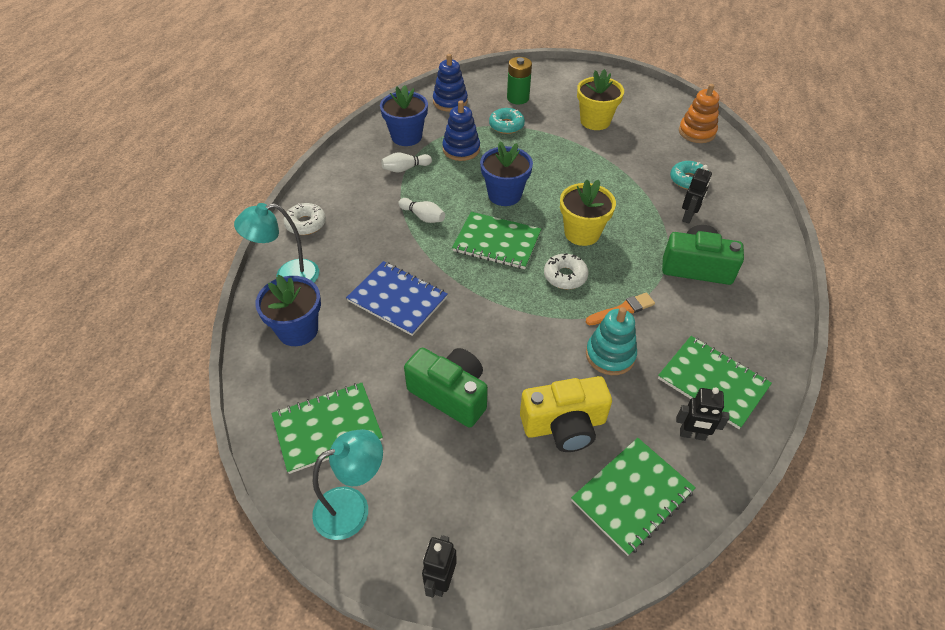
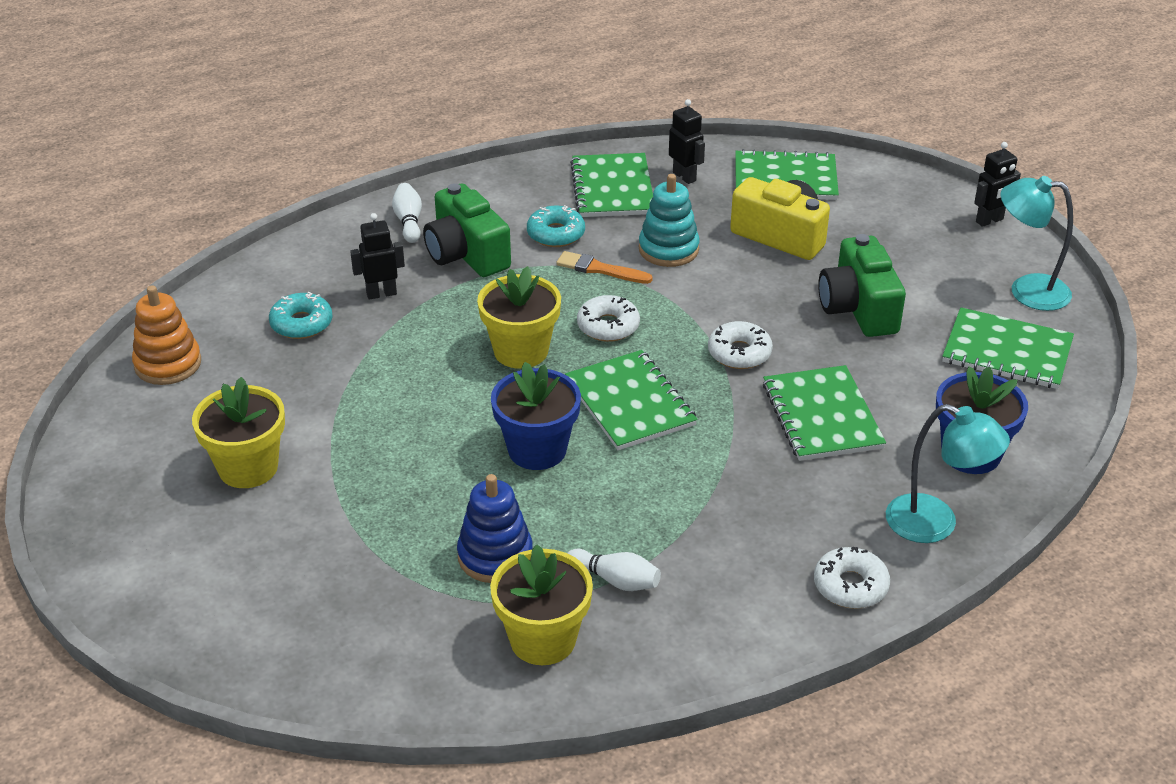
camera: 135 degrees left, 10 degrees down
(397, 299) = (822, 416): blue notebook -> green notebook
(406, 136) = (543, 639): blue flower pot -> yellow flower pot
(423, 217) = (678, 490): white bowling pin -> white bowling pin (409, 222)
(450, 102) = (382, 662): blue stacking toy -> none
(481, 308) = (739, 353): none -> white donut
(506, 125) = (372, 550): turquoise donut -> turquoise donut (556, 234)
(518, 98) = (274, 588): green battery -> none

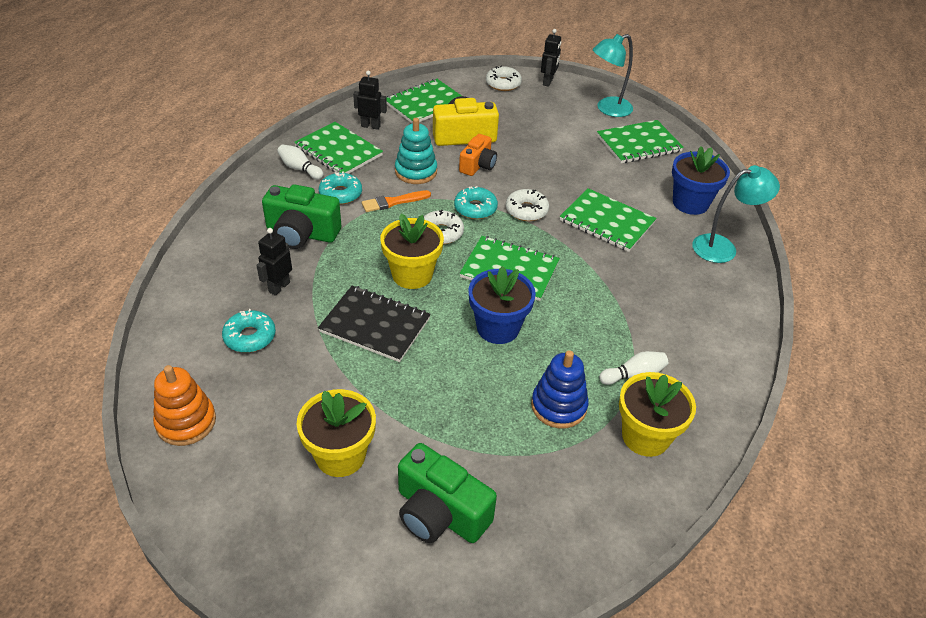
camera: 45 degrees left, 5 degrees up
(409, 222) = (237, 232): white bowling pin -> white bowling pin (300, 169)
(422, 377) = (375, 325): none -> black notebook
(682, 321) = (475, 208): none -> turquoise donut
(751, 277) = (478, 165): none -> orange camera
(850, 586) = (732, 302): white donut -> white donut (503, 84)
(858, 308) = (549, 156): green camera -> green camera (439, 513)

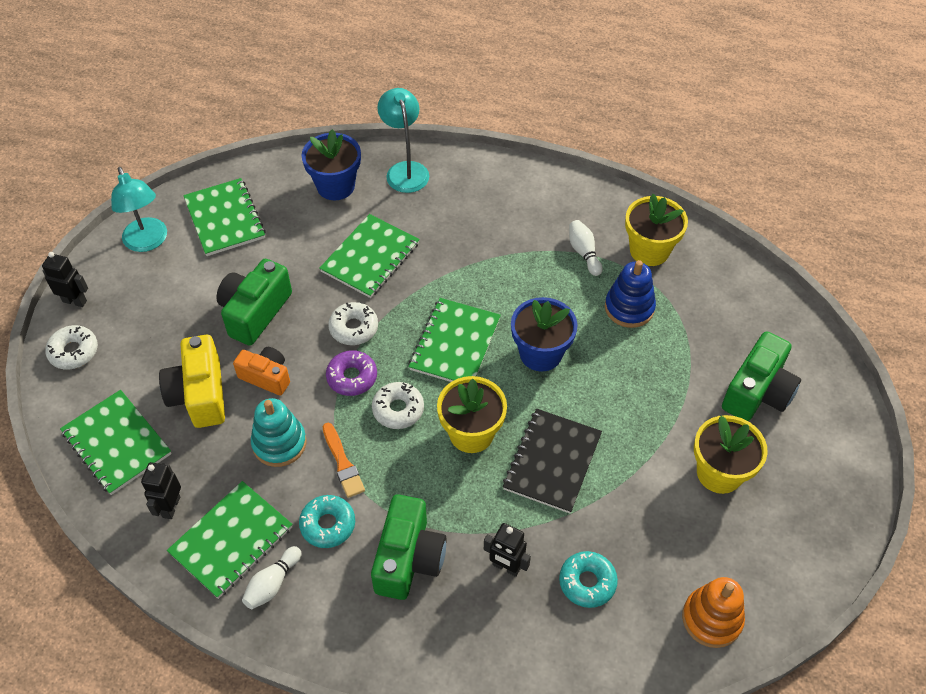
camera: 90 degrees left, 10 degrees up
(475, 208) = (352, 377): turquoise donut -> purple donut
(541, 159) = (255, 312): none -> green camera

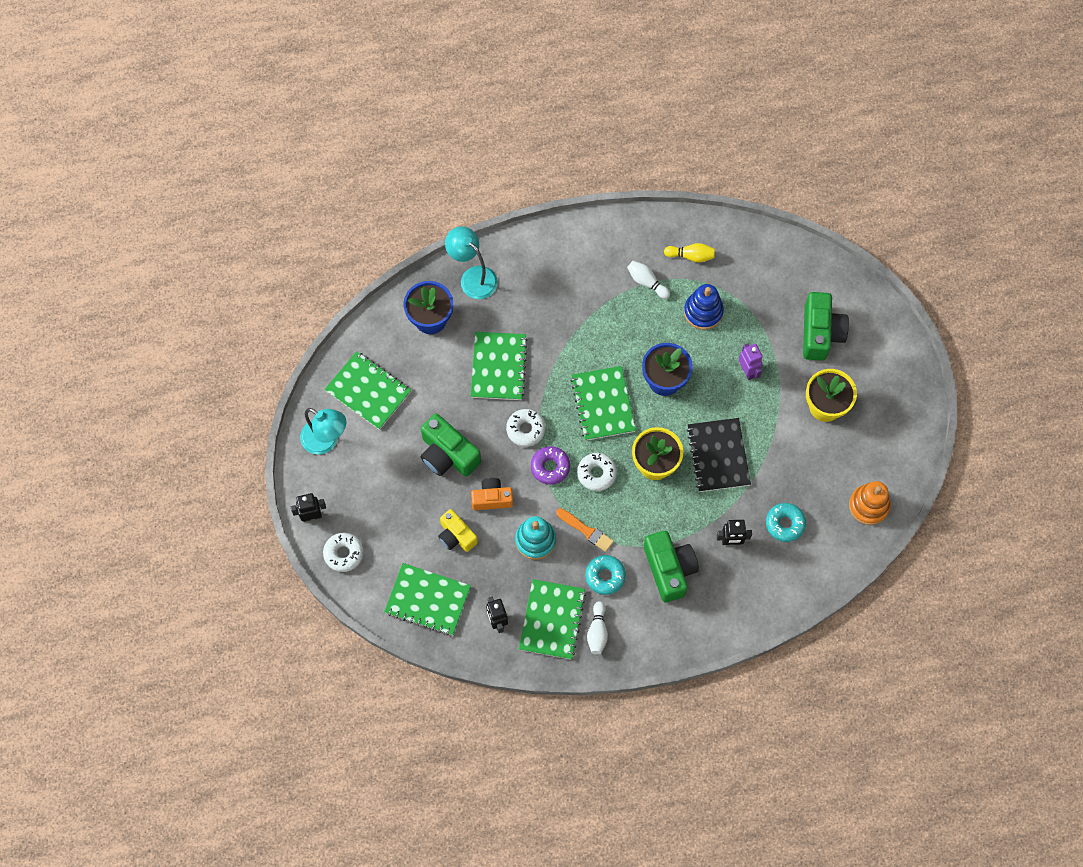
camera: 30 degrees left, 15 degrees up
(199, 394) = (456, 536): yellow camera -> yellow camera, size x0.65
(255, 312) = (448, 454): green camera -> green camera turned 45 degrees counterclockwise
(644, 390) = (748, 371): none -> purple robot
(649, 250) = (691, 256): yellow flower pot -> yellow bowling pin

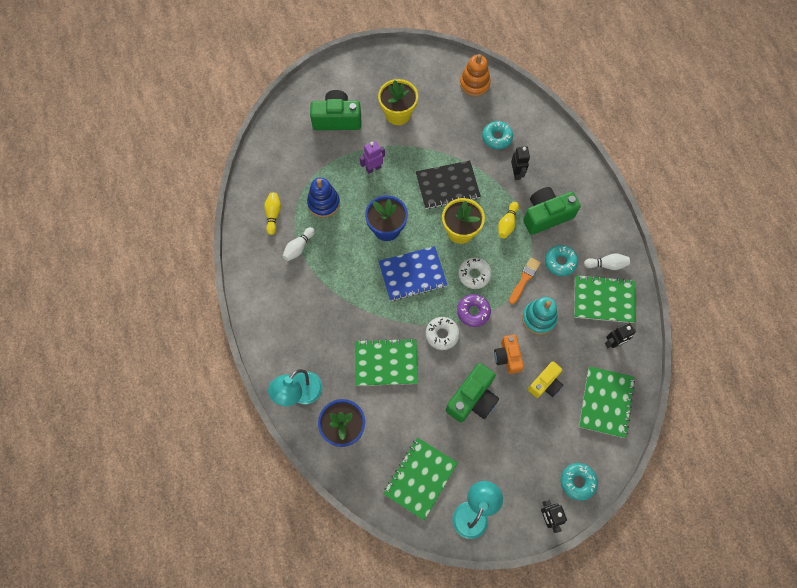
camera: 95 degrees left, 0 degrees up
(343, 553) = (577, 482): white donut -> turquoise donut
(603, 404) = (412, 274): green notebook -> blue notebook
(661, 520) = (507, 224): none -> yellow bowling pin

